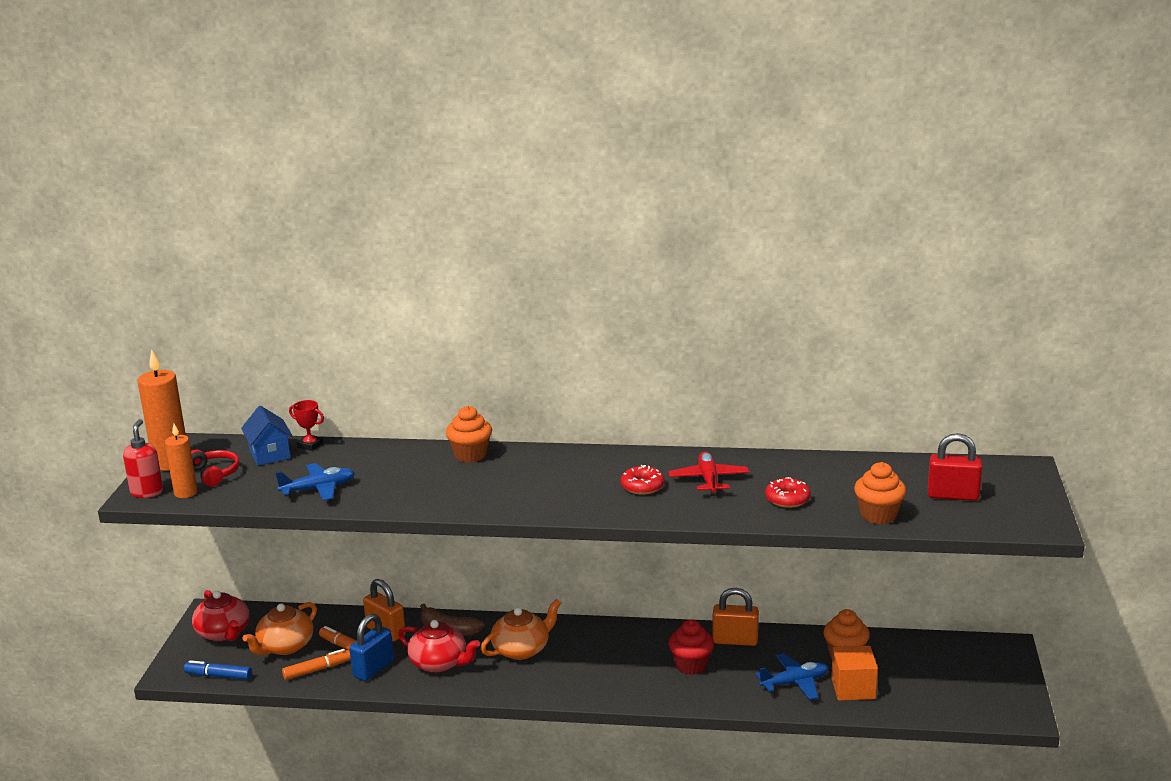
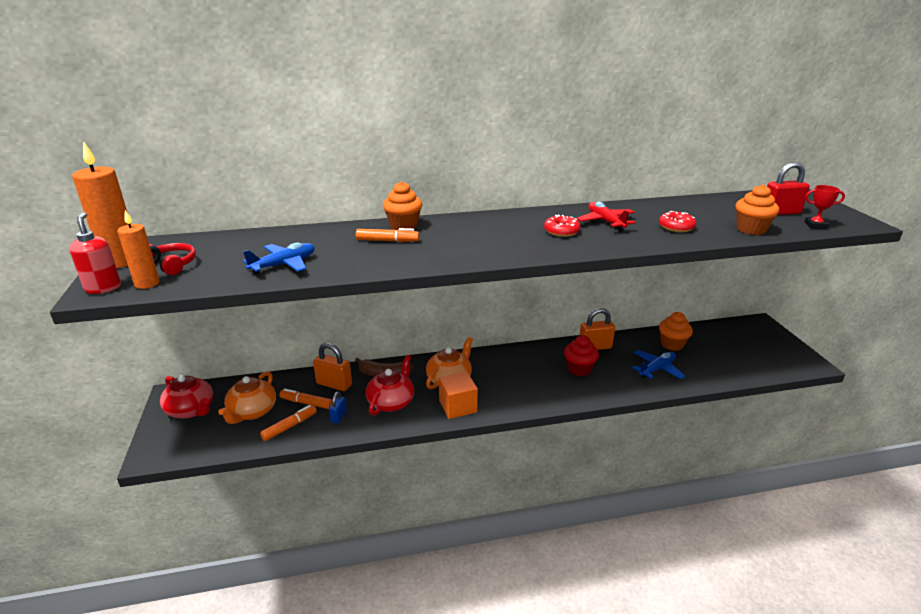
camera: 20 degrees left, 5 degrees up
(218, 676) = (199, 449): blue marker -> none
(270, 454) = (220, 244): blue house -> none
(310, 445) = (255, 234): red trophy -> red trophy (815, 225)
(373, 669) = (338, 416): blue padlock -> blue padlock, size x0.56
(439, 473) = (387, 241): none -> orange marker
(439, 663) = (391, 402): red teapot -> red teapot turned 75 degrees counterclockwise
(853, 688) = (696, 366): orange cube -> orange cube (458, 406)

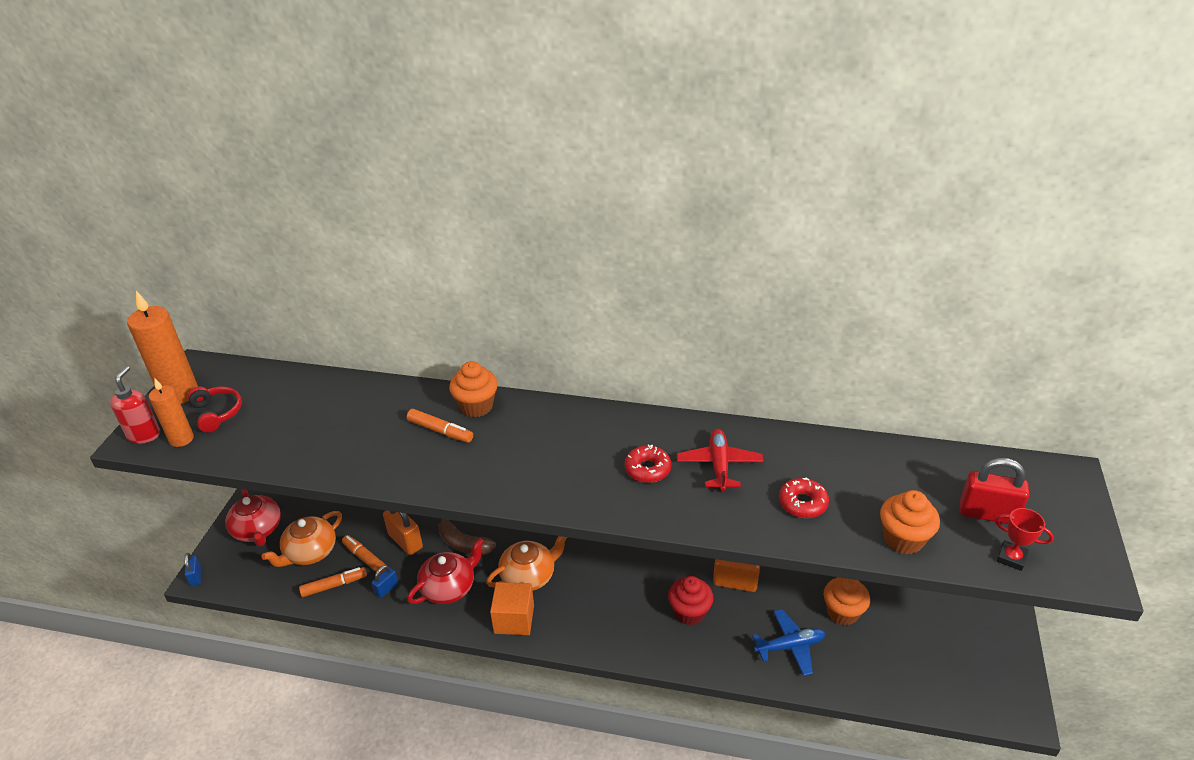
camera: 25 degrees right, 10 degrees up
(146, 456) = (196, 577): none -> blue padlock
(284, 265) = (314, 444): blue plane -> none

